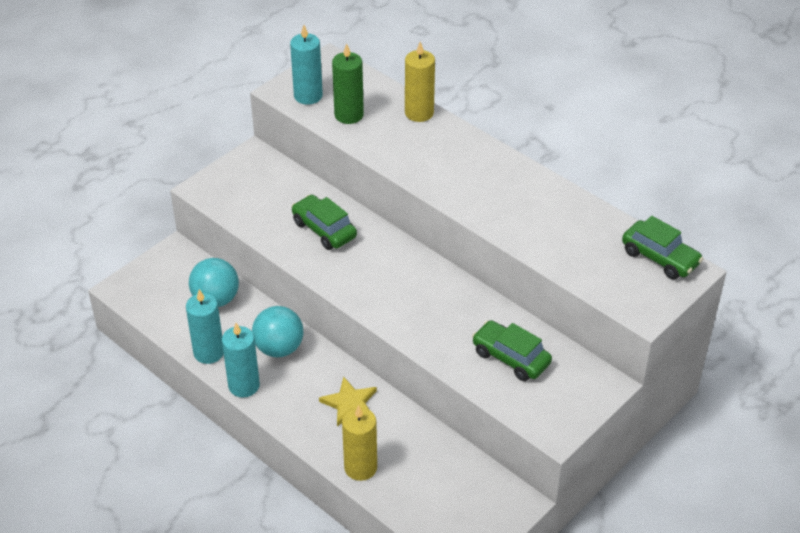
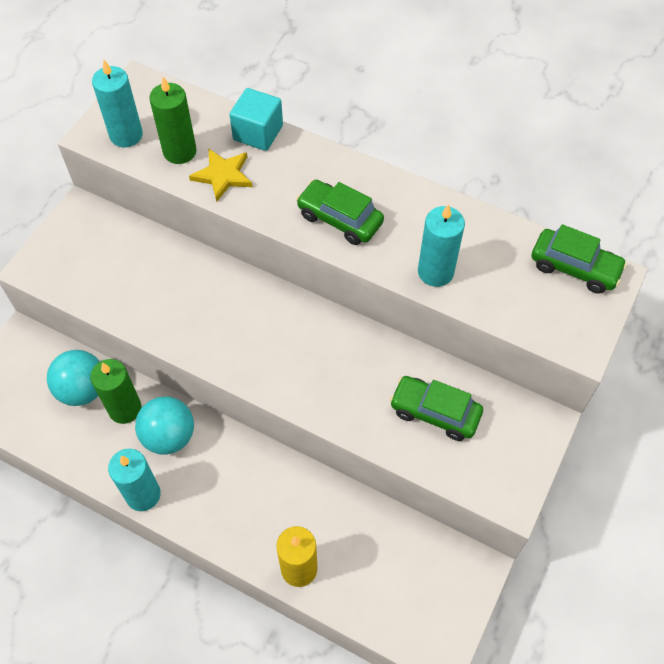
camera: 15 degrees left, 15 degrees up
(208, 352) = (92, 461): turquoise candle -> turquoise candle (435, 272)
(247, 320) = (125, 409): none -> green candle
(324, 230) = (185, 292): green car -> green car (340, 219)
(350, 403) = (265, 489): yellow star -> yellow star (223, 175)
(419, 113) = (258, 133): yellow candle -> turquoise cube

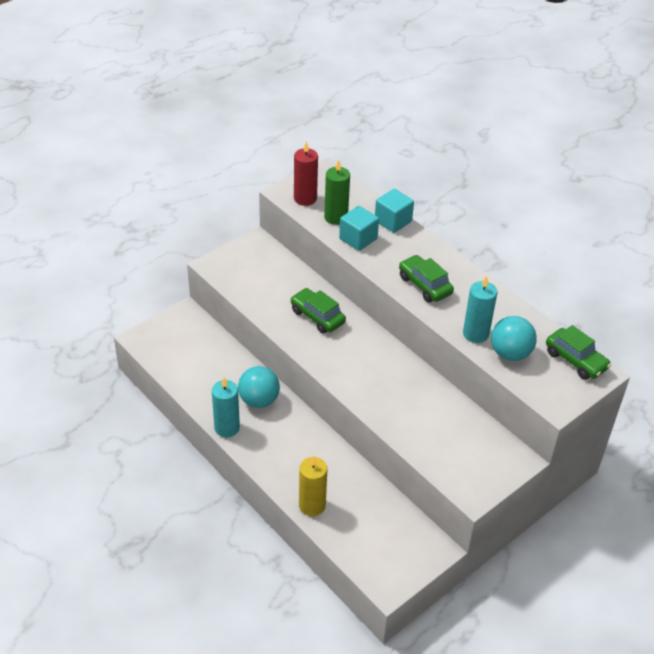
camera: 20 degrees right, 15 degrees down
(83, 390) = (214, 355): turquoise ball -> turquoise ball (510, 353)
(125, 409) = (236, 375): green candle -> none
(126, 135) = (305, 198): turquoise candle -> red candle
(223, 175) = (358, 239): yellow star -> turquoise cube
(435, 413) = (444, 429): green car -> green car (317, 317)

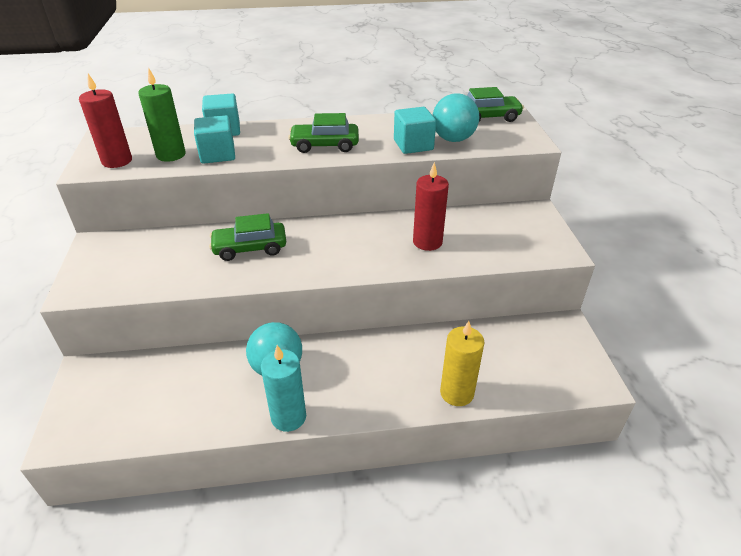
camera: 55 degrees left, 5 degrees down
(410, 407) = (427, 242): none -> red candle
(475, 334) = (413, 145): turquoise candle -> turquoise cube

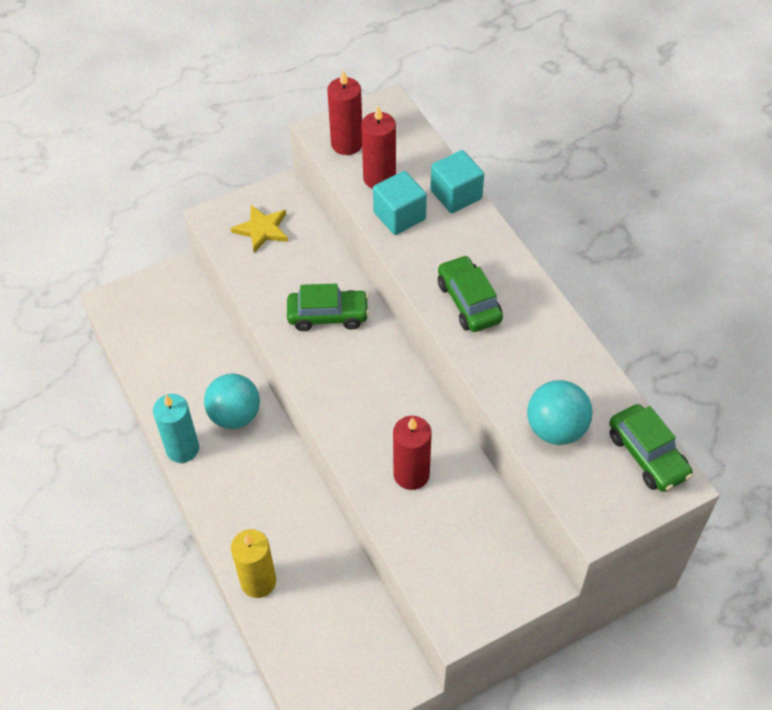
camera: 70 degrees right, 15 degrees up
(123, 264) = (262, 230): none -> yellow star
(171, 155) = (379, 178): green candle -> red candle
(250, 248) = (328, 315): green car -> green car turned 120 degrees clockwise
(413, 145) = (516, 389): turquoise cube -> none

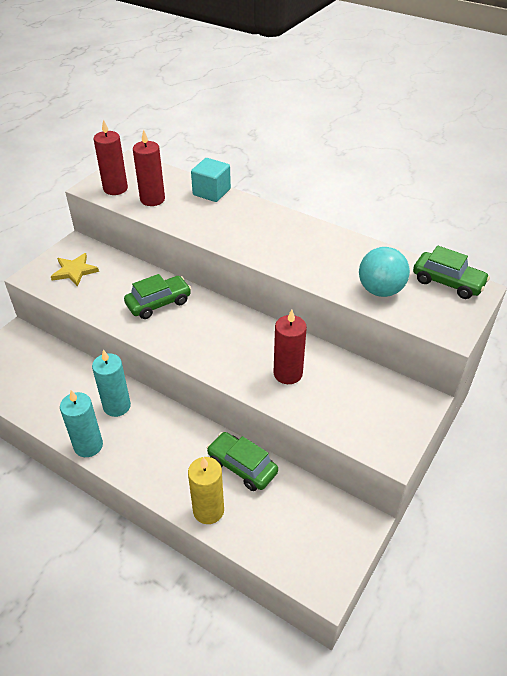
camera: 30 degrees left, 10 degrees down
(235, 415) = (117, 406): turquoise ball -> turquoise candle
(399, 216) = (182, 214): turquoise cube -> none
(469, 302) = (266, 243): green car -> green car (242, 466)

